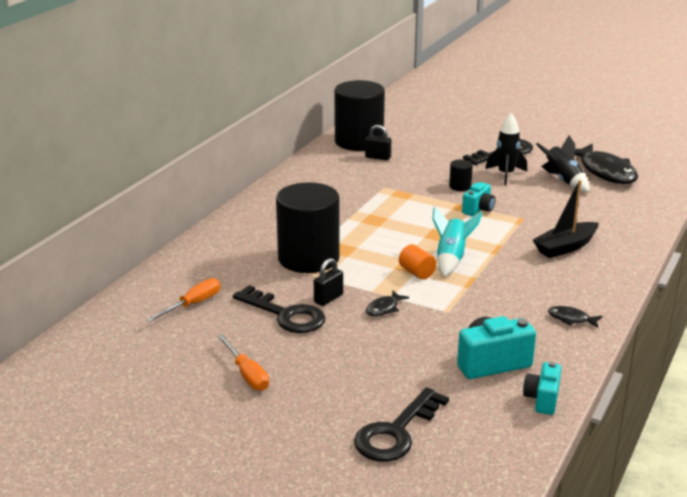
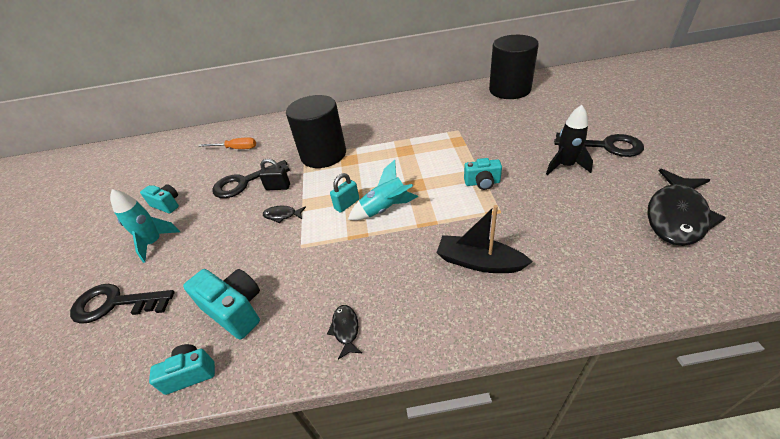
camera: 60 degrees right, 15 degrees up
(247, 374) = (167, 204): orange screwdriver -> turquoise camera
(285, 315) = (245, 182): black key -> black key turned 60 degrees clockwise
(317, 394) = (154, 243): none -> turquoise rocket
(378, 157) = (498, 106): black padlock -> none
(417, 272) = (347, 204): orange cylinder -> turquoise padlock
(460, 186) = (508, 156): black cylinder -> none
(563, 180) = (609, 199): black rocket -> none

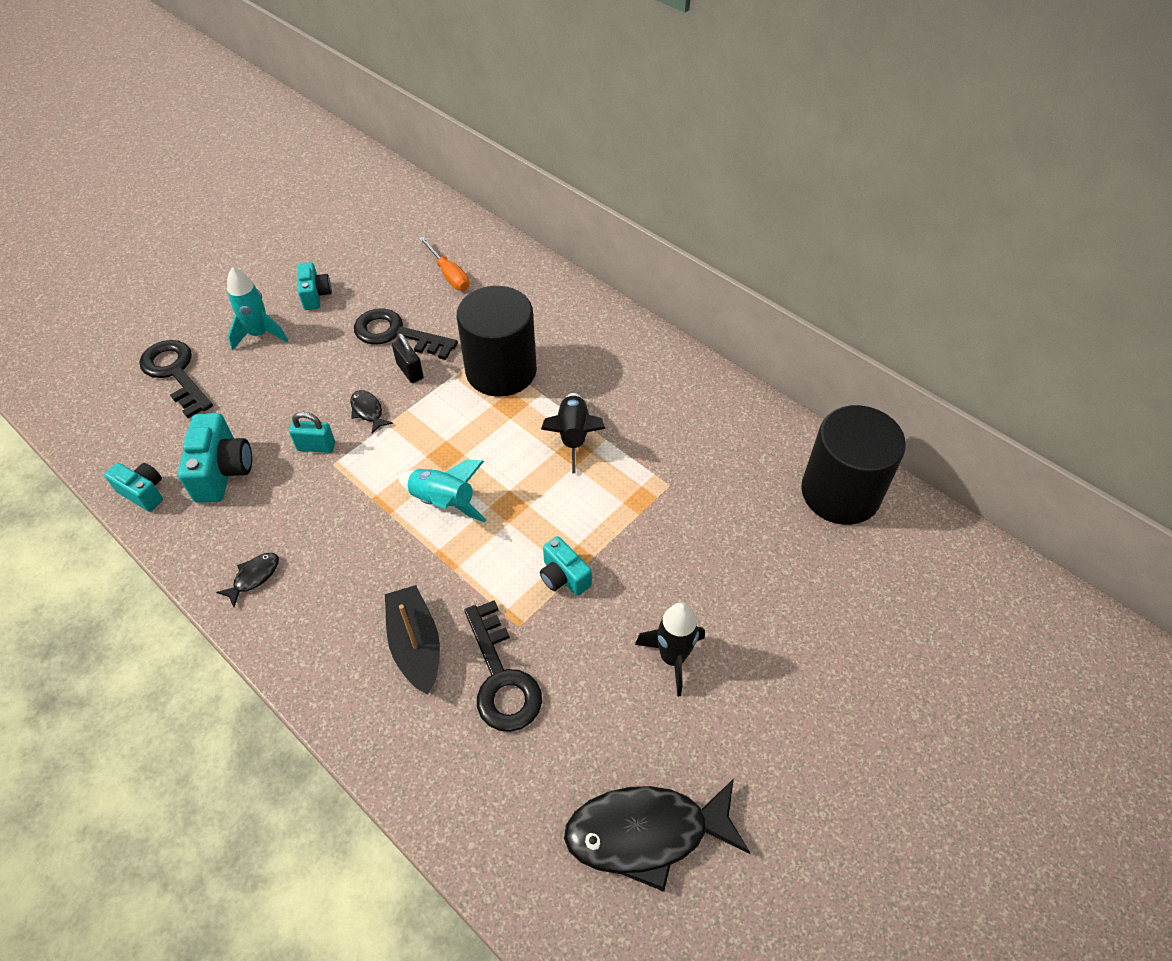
camera: 45 degrees right, 10 degrees up
(347, 204) = (426, 459): turquoise padlock -> turquoise padlock (316, 446)
(395, 147) = (573, 436): none -> black rocket
(604, 146) = (764, 690): black key -> black key (501, 677)

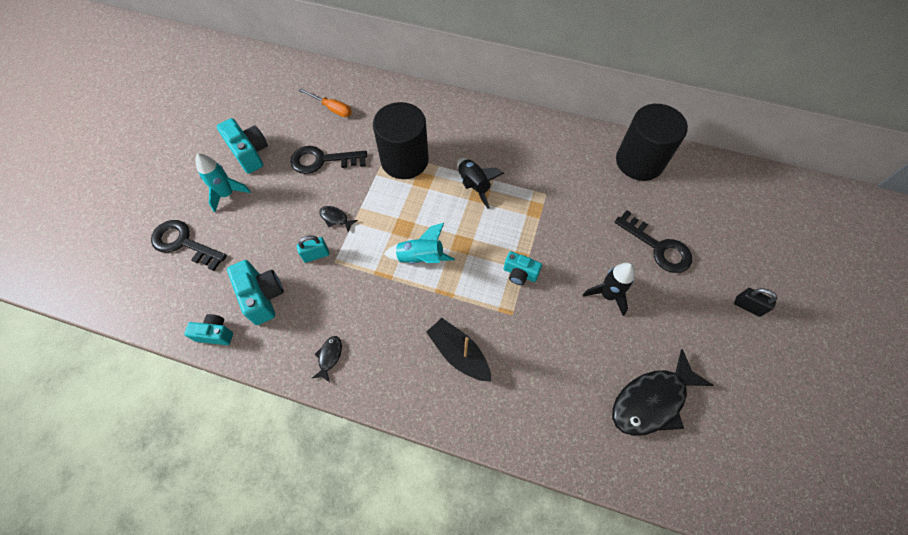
camera: 25 degrees left, 10 degrees up
(315, 295) = (250, 153): turquoise camera -> turquoise camera, size x1.57
(410, 371) = (346, 182): black padlock -> black padlock (747, 306)
(501, 677) = (520, 350): black key -> black key (658, 247)

